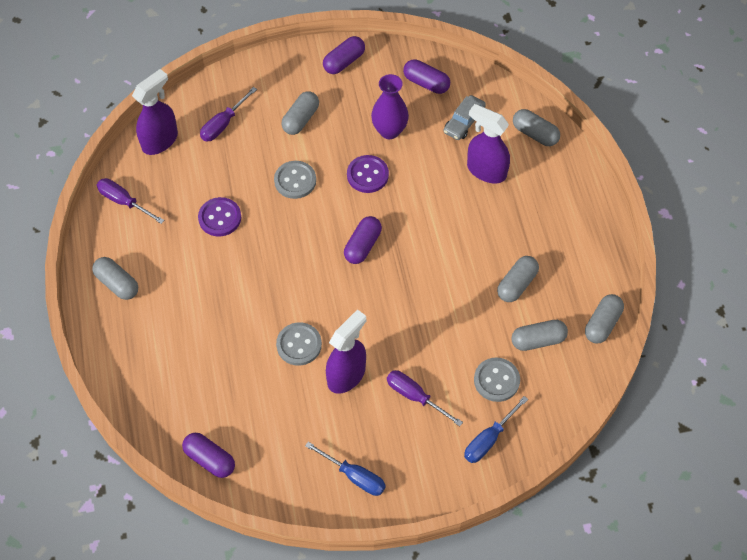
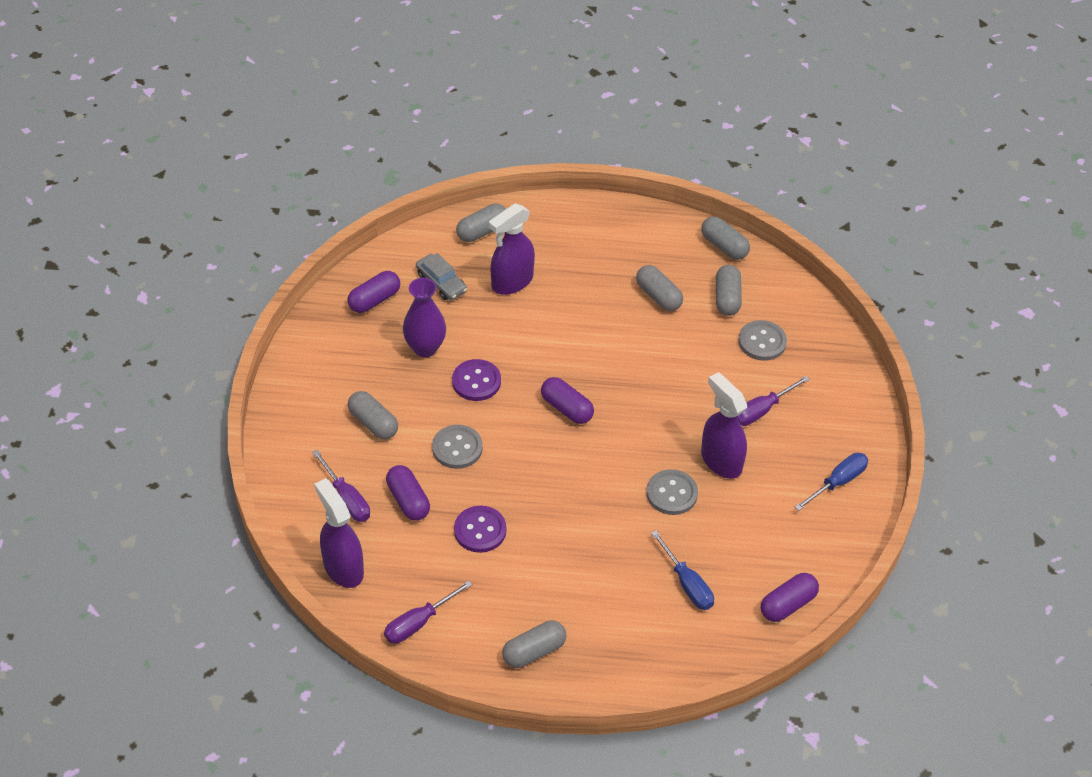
camera: 75 degrees left, 10 degrees down
(344, 62) = (309, 364): purple capsule -> purple capsule (408, 500)
(488, 439) = (824, 365): blue screwdriver -> blue screwdriver (687, 584)

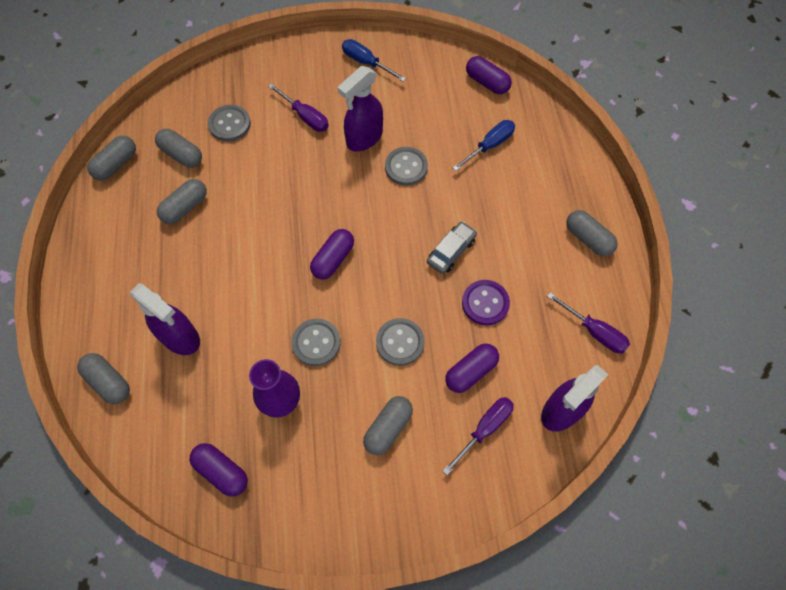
camera: 100 degrees left, 15 degrees up
(441, 283) = (188, 406): grey car -> grey car (451, 251)
(476, 381) = (316, 343): purple button -> grey button
(727, 298) = (181, 155): grey capsule -> grey capsule turned 45 degrees clockwise

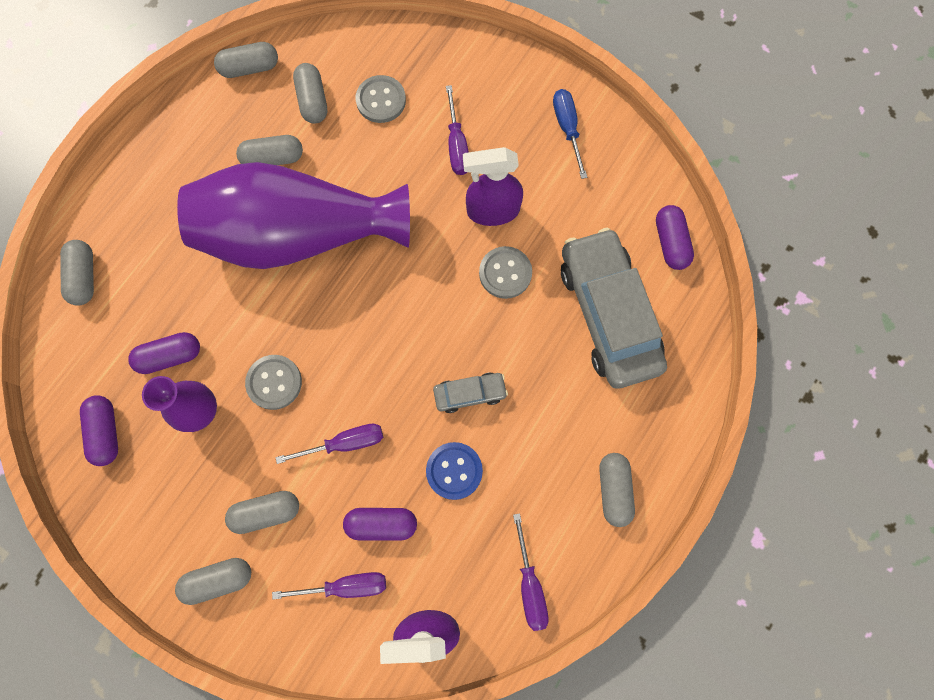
camera: 40 degrees right, 10 degrees up
(180, 337) = (170, 283): purple spray bottle -> none
(247, 241) = (298, 234): none -> purple vase
(333, 259) = (356, 314): purple capsule -> purple capsule (170, 356)
(396, 499) = (218, 579): none -> grey capsule
(400, 342) = (345, 443): grey button -> purple screwdriver
(485, 303) = (454, 471): purple button -> blue button
(489, 145) = (608, 314): blue screwdriver -> grey car

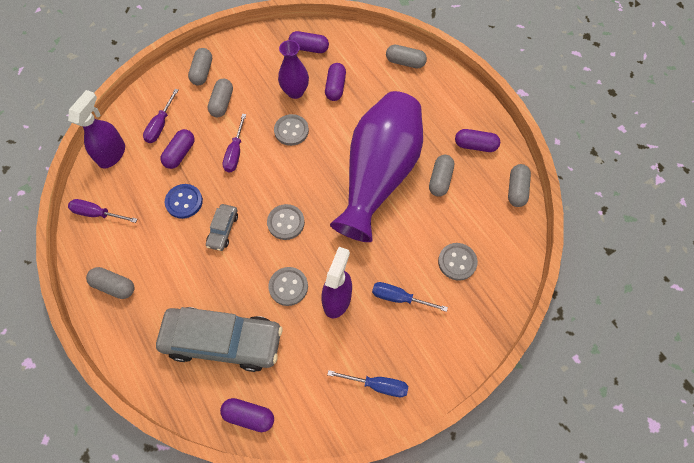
camera: 115 degrees right, 10 degrees down
(200, 135) = (475, 145): none -> purple capsule
(312, 100) = (474, 218): grey capsule -> none
(421, 318) = (286, 222): none -> grey button
(457, 145) = (399, 298): purple screwdriver -> blue screwdriver

